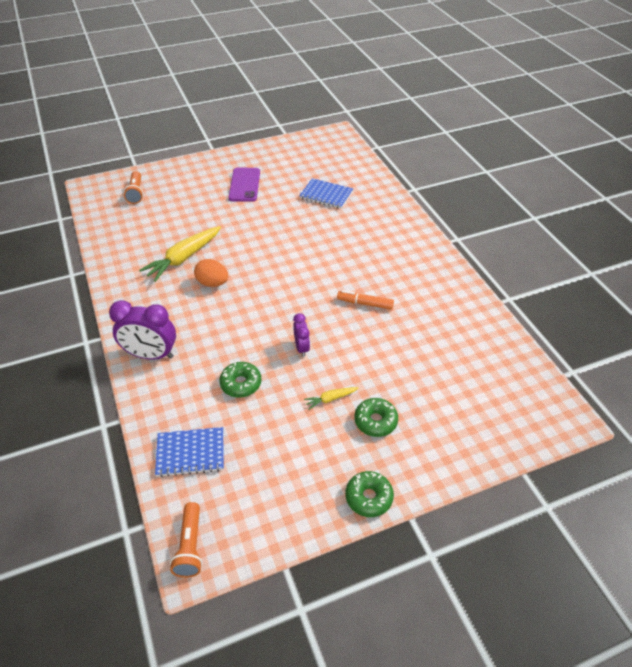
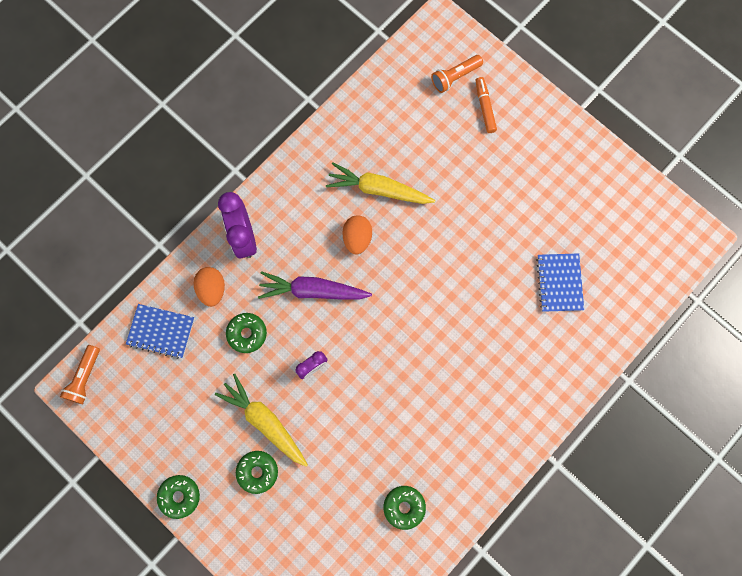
camera: 65 degrees right, 30 degrees up
(180, 395) = (212, 289): none -> orange egg
(190, 453) = (161, 331): blue notebook -> blue notebook turned 45 degrees counterclockwise
(190, 546) = (85, 377): orange flashlight -> orange flashlight turned 45 degrees counterclockwise
(235, 325) = (312, 290): none -> purple carrot
(244, 185) = (530, 182): purple phone -> none
(330, 399) = (264, 421): yellow carrot -> yellow carrot, size x2.12
(365, 303) = (400, 402): orange marker -> orange marker (484, 107)
(453, 330) = (404, 507): none -> green donut

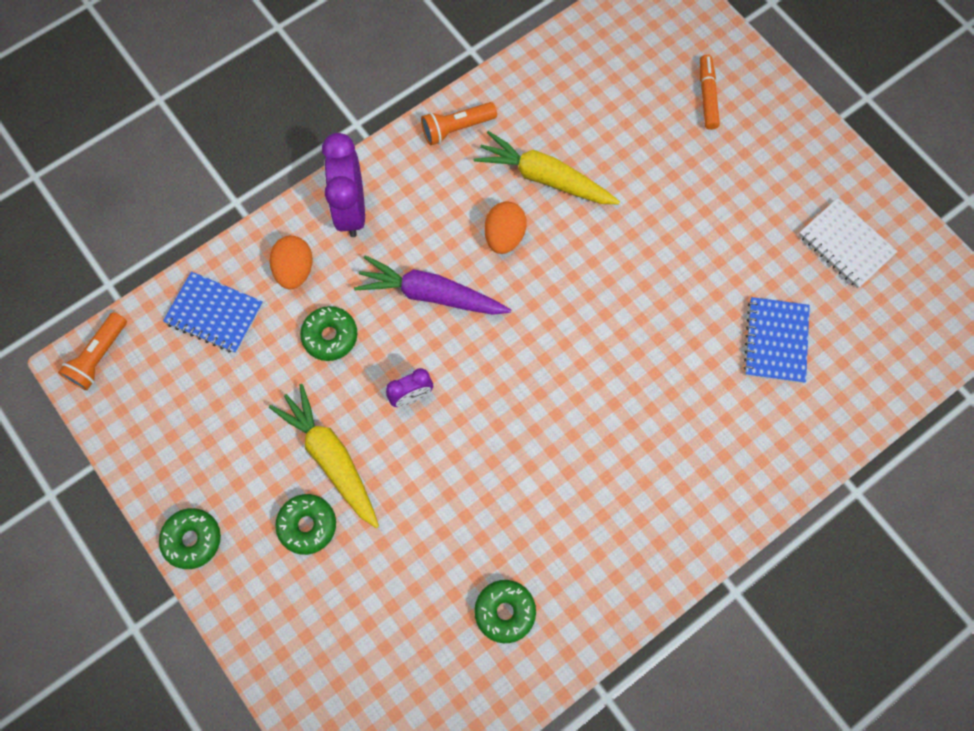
camera: 10 degrees right, 5 degrees down
(455, 77) = (672, 52): orange flashlight -> orange flashlight (456, 128)
(598, 204) = (845, 244): none -> white notebook

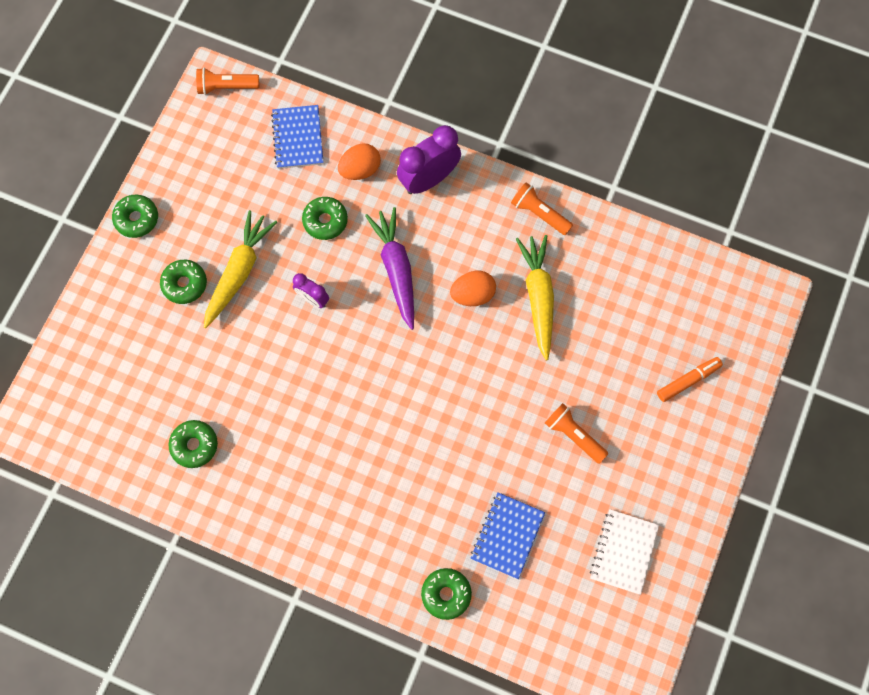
camera: 60 degrees right, 0 degrees up
(705, 224) = (573, 435): none -> orange flashlight
(775, 341) = (507, 535): blue notebook -> blue notebook turned 45 degrees counterclockwise
(806, 432) = (446, 594): none -> green donut

